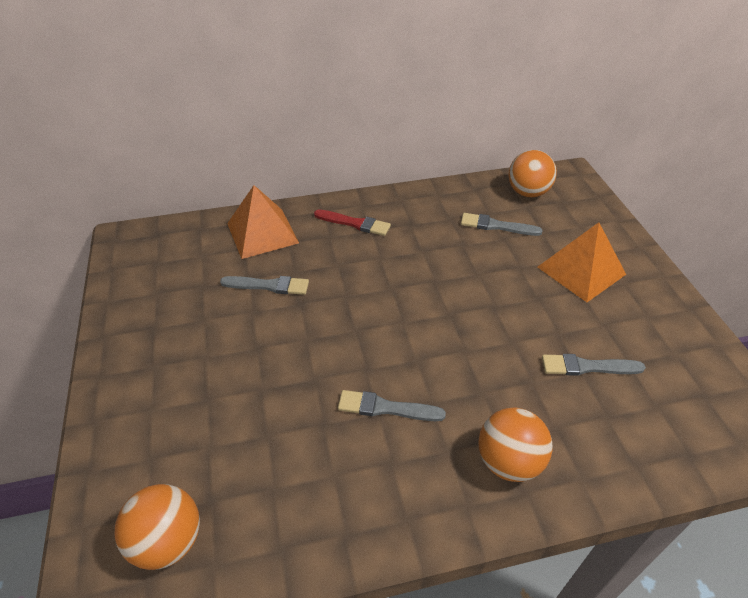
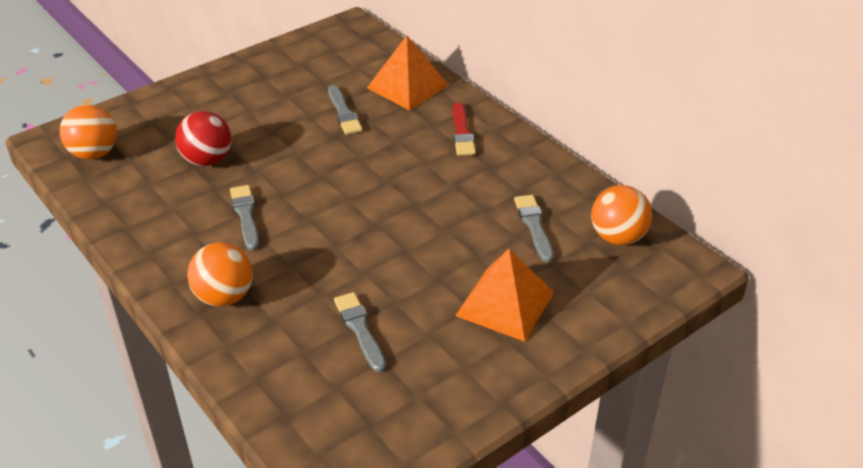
camera: 65 degrees right, 5 degrees down
(268, 418) = (207, 160): none -> red ball

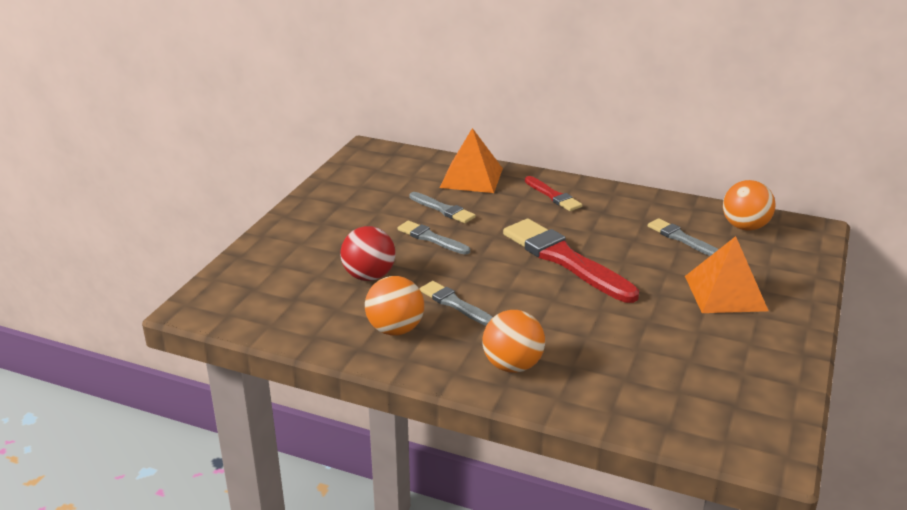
camera: 30 degrees left, 10 degrees down
(94, 153) = (254, 304): orange ball -> orange ball (395, 329)
(360, 329) = (646, 347): grey brush -> grey brush (431, 238)
(392, 207) = (564, 259): none -> red brush

